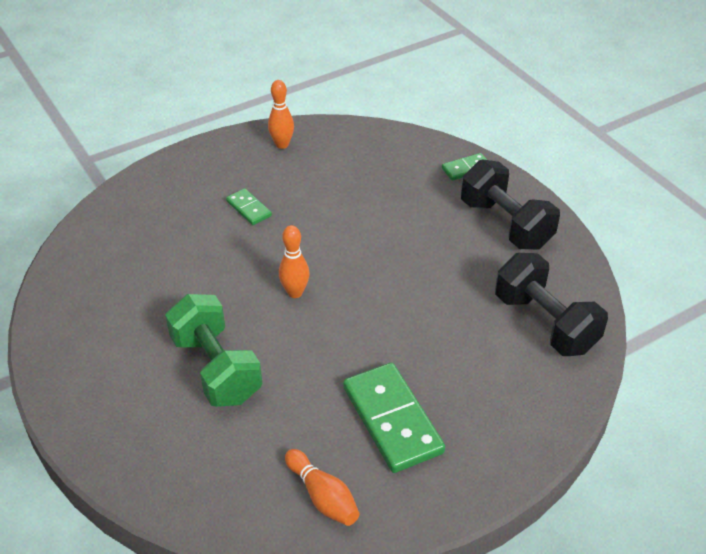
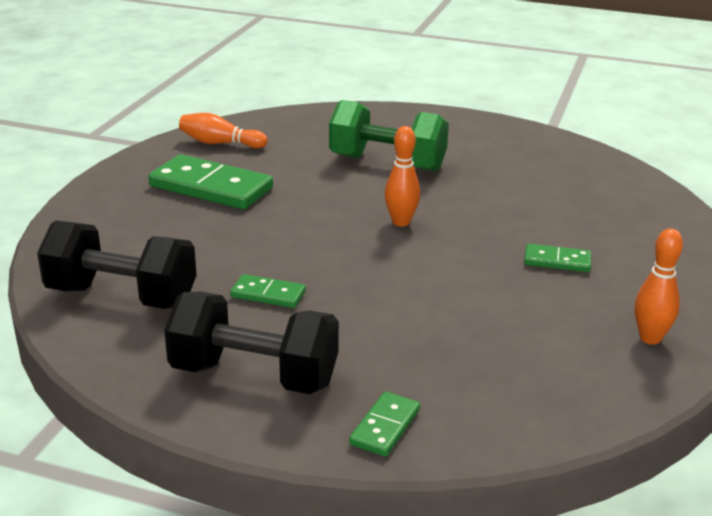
camera: 140 degrees right, 15 degrees down
(449, 275) = (268, 294): none -> green domino

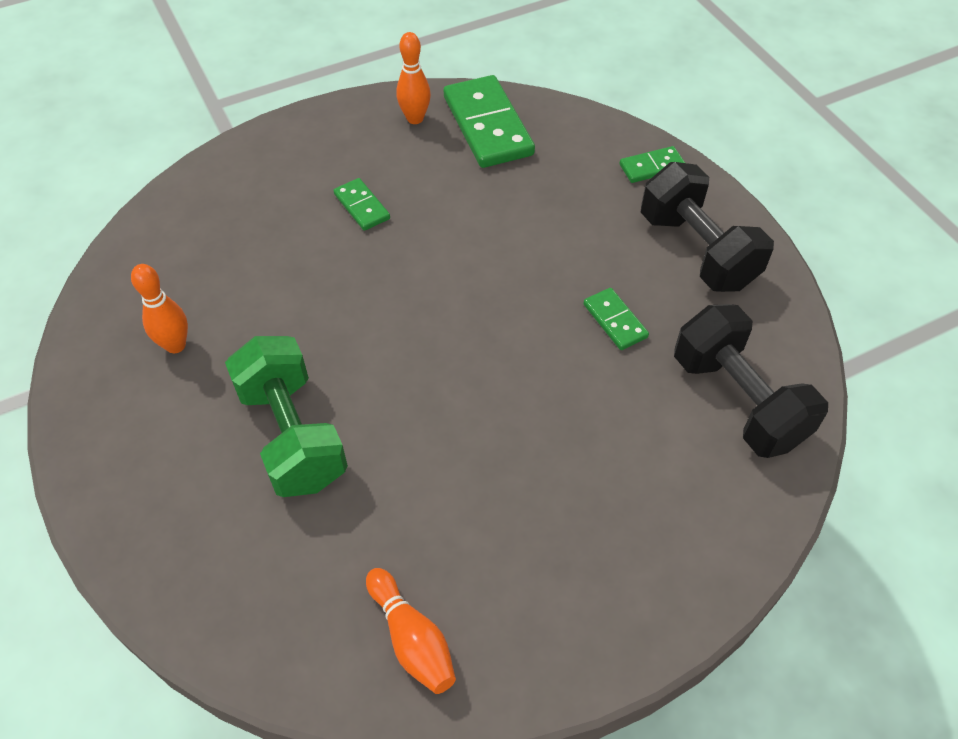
camera: 135 degrees left, 25 degrees up
(211, 187) = (518, 530): green domino -> green domino (488, 126)
(401, 222) = (408, 331): orange bowling pin -> orange bowling pin (175, 345)

